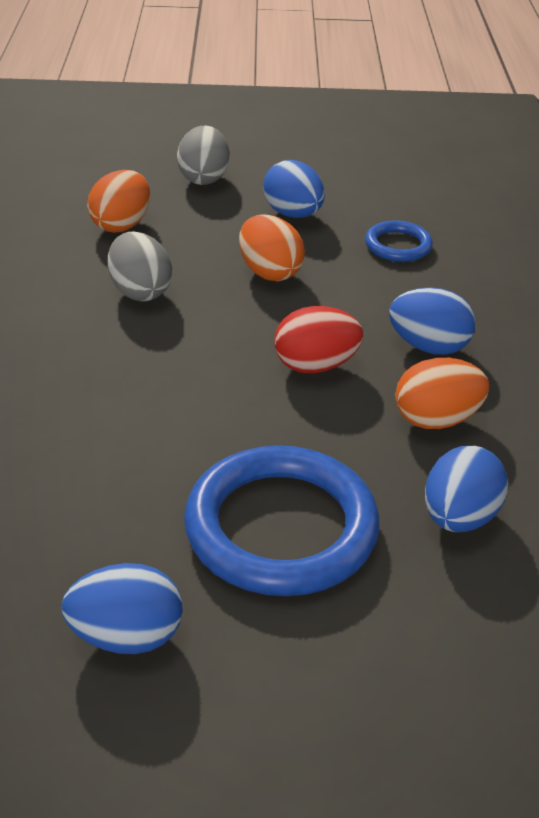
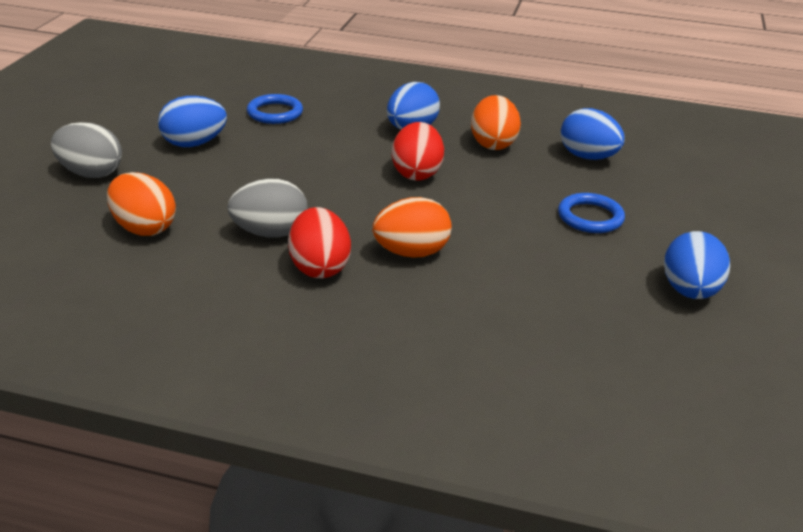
camera: 75 degrees left, 5 degrees down
(88, 331) = (319, 267): none -> red egg
(269, 272) = (279, 169): orange egg -> orange egg (411, 253)
(281, 528) = (590, 217): blue ring -> blue ring, size x0.49

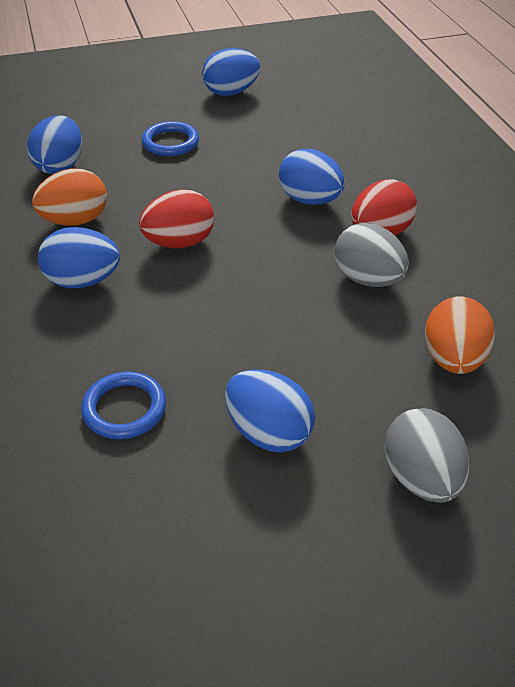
camera: 120 degrees left, 10 degrees up
(411, 253) = (310, 200): orange egg -> blue egg

